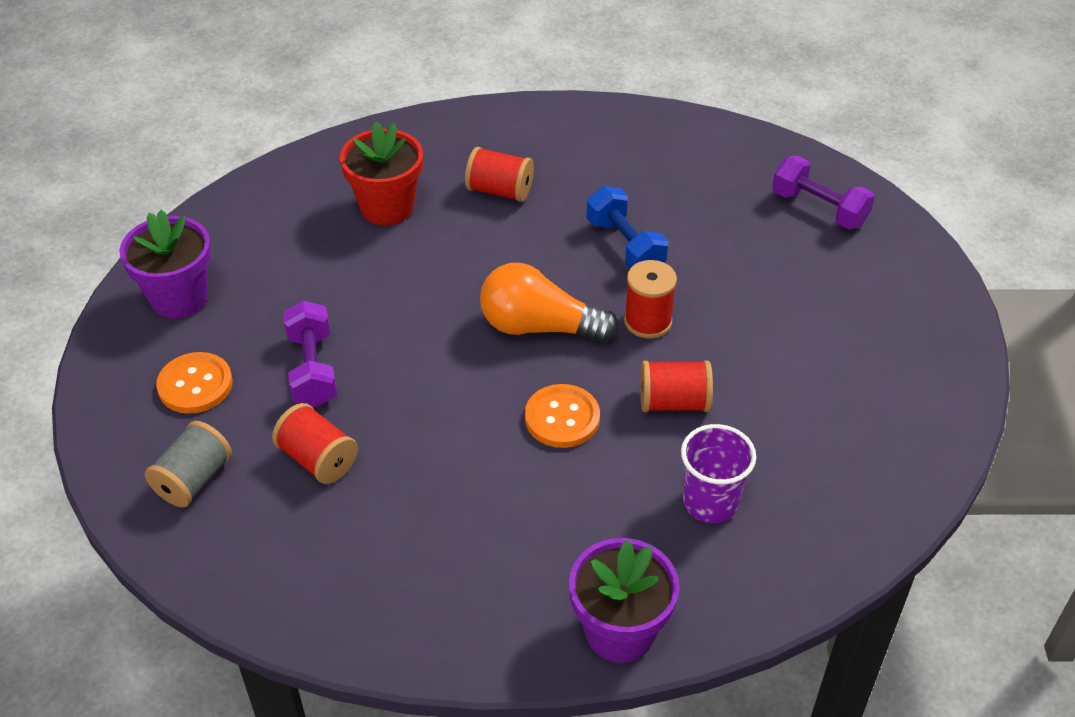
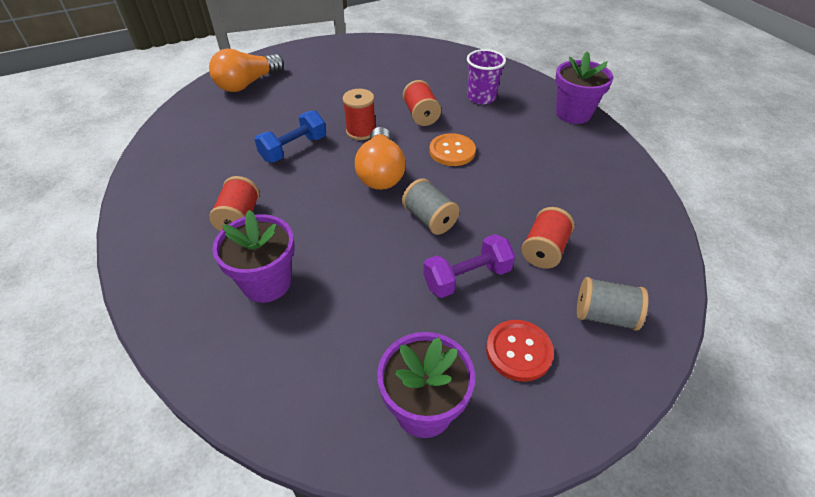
camera: 105 degrees left, 0 degrees up
(195, 385) = (519, 351): orange button -> red button
(387, 207) = (267, 283): red flower pot -> purple flower pot
(425, 358) = (429, 219): none -> grey spool
(819, 208) = (247, 84): purple dumbbell -> orange light bulb

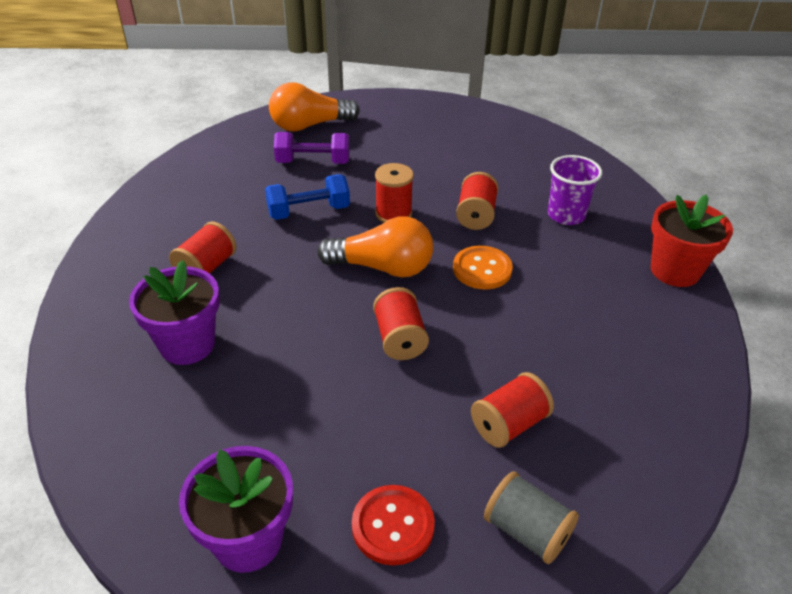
camera: 25 degrees right, 5 degrees down
(380, 172) = (382, 267): orange light bulb -> orange light bulb turned 105 degrees counterclockwise
(429, 219) = (400, 339): grey spool -> red spool
(467, 277) = (394, 420): purple dumbbell -> purple dumbbell (313, 162)
(573, 113) = (675, 271): purple flower pot -> red flower pot

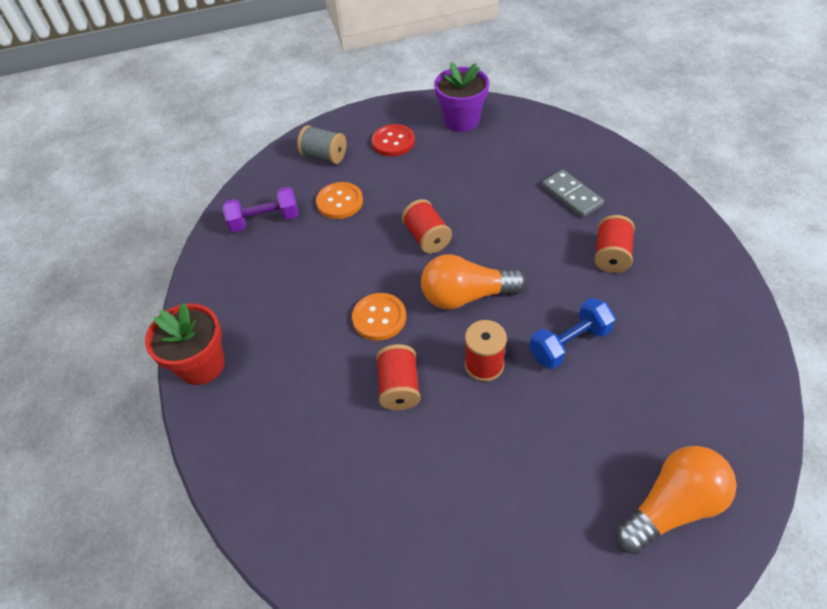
camera: 170 degrees right, 10 degrees up
(187, 344) = (571, 195): purple flower pot -> grey domino
(313, 162) = (615, 425): purple dumbbell -> purple dumbbell (265, 220)
(509, 424) = (340, 202): red spool -> orange button
(566, 215) = (303, 415): purple cup -> none

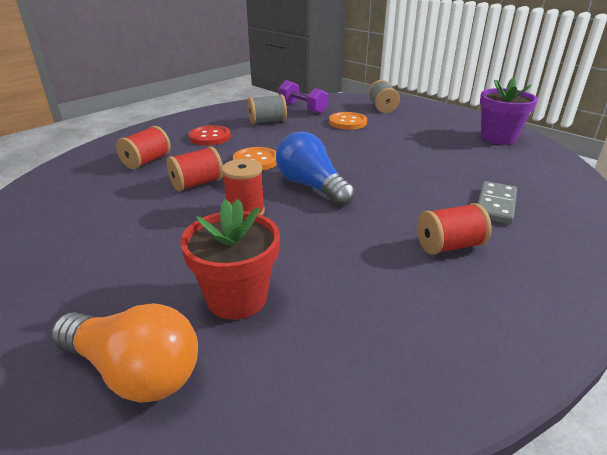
camera: 55 degrees right, 20 degrees down
(202, 365) = (172, 124): red flower pot -> red flower pot (237, 298)
(278, 268) = (267, 121): none -> grey spool
(393, 142) = (431, 122): red button -> red button (210, 137)
(427, 237) = (353, 157): red spool -> red spool (147, 161)
(466, 296) = (311, 186): orange light bulb -> blue light bulb
(569, 343) = (307, 248): blue dumbbell -> none

